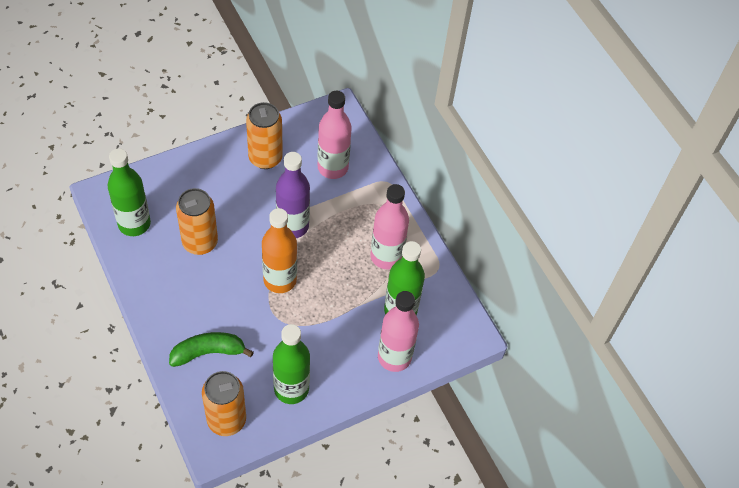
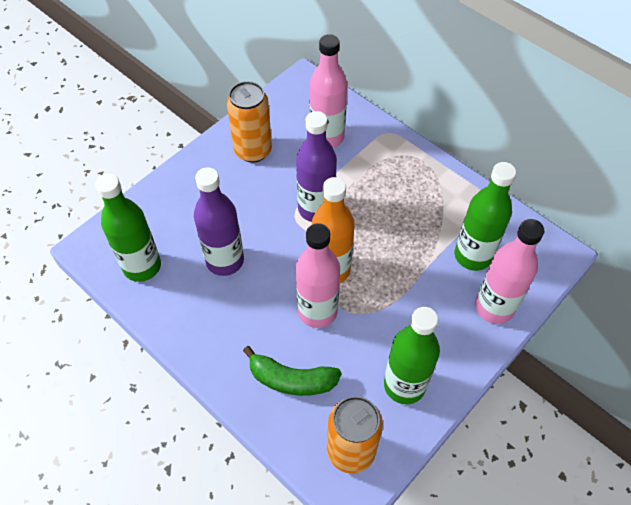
camera: 15 degrees left, 0 degrees up
(200, 242) = (225, 261): orange can -> purple bottle
(208, 352) = (292, 379): green banana -> green banana turned 135 degrees counterclockwise
(386, 256) = (428, 206): pink bottle -> pink bottle (317, 311)

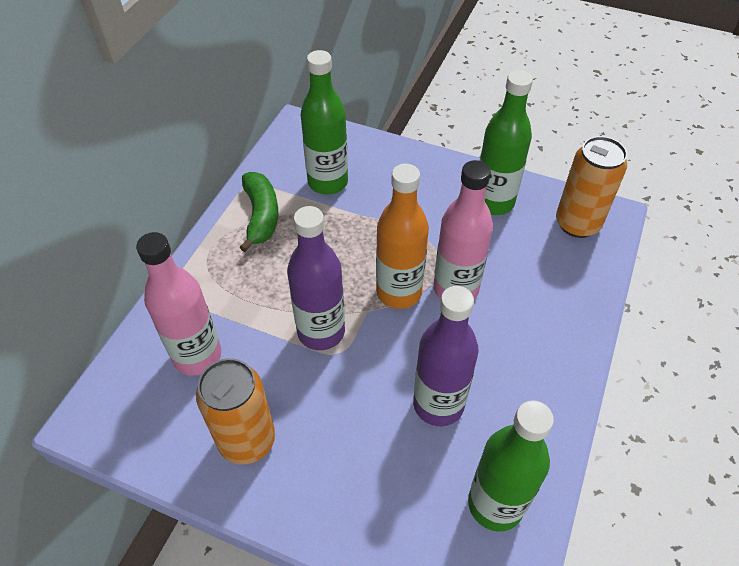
camera: 110 degrees left, 5 degrees down
(292, 379) = (542, 287): green banana -> green banana (261, 216)
(494, 307) = (379, 158): pink bottle -> none

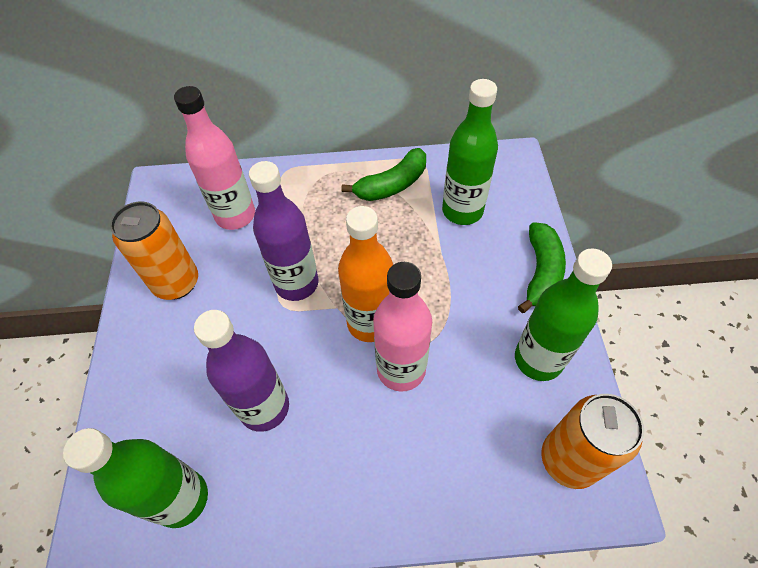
camera: 65 degrees right, 5 degrees up
(421, 164) = (541, 272): none -> green banana

